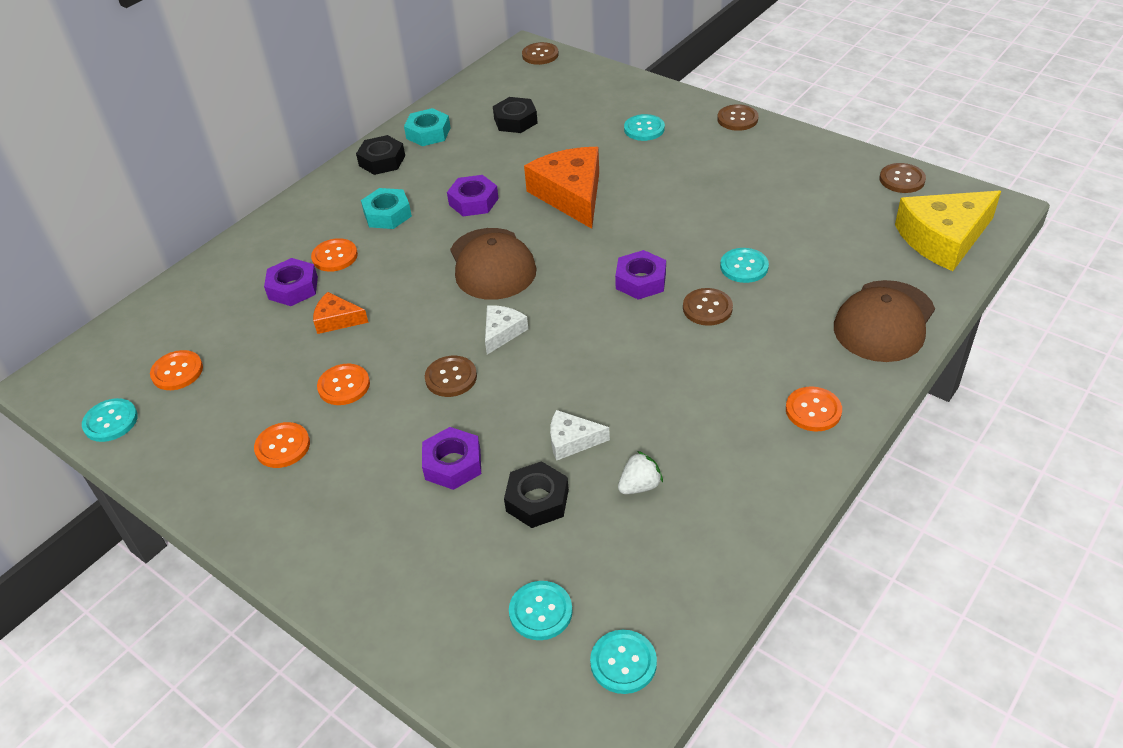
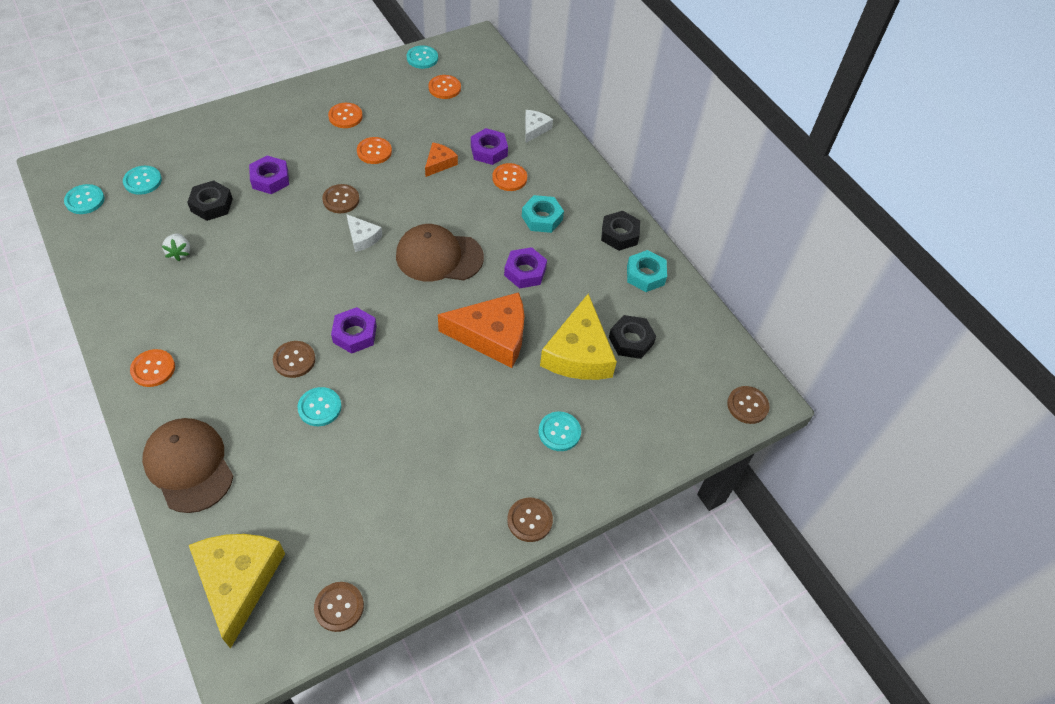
camera: 105 degrees right, 10 degrees up
(552, 143) = (578, 353): none -> yellow cheese
(572, 441) = (240, 236): white cheese -> white cheese (534, 129)

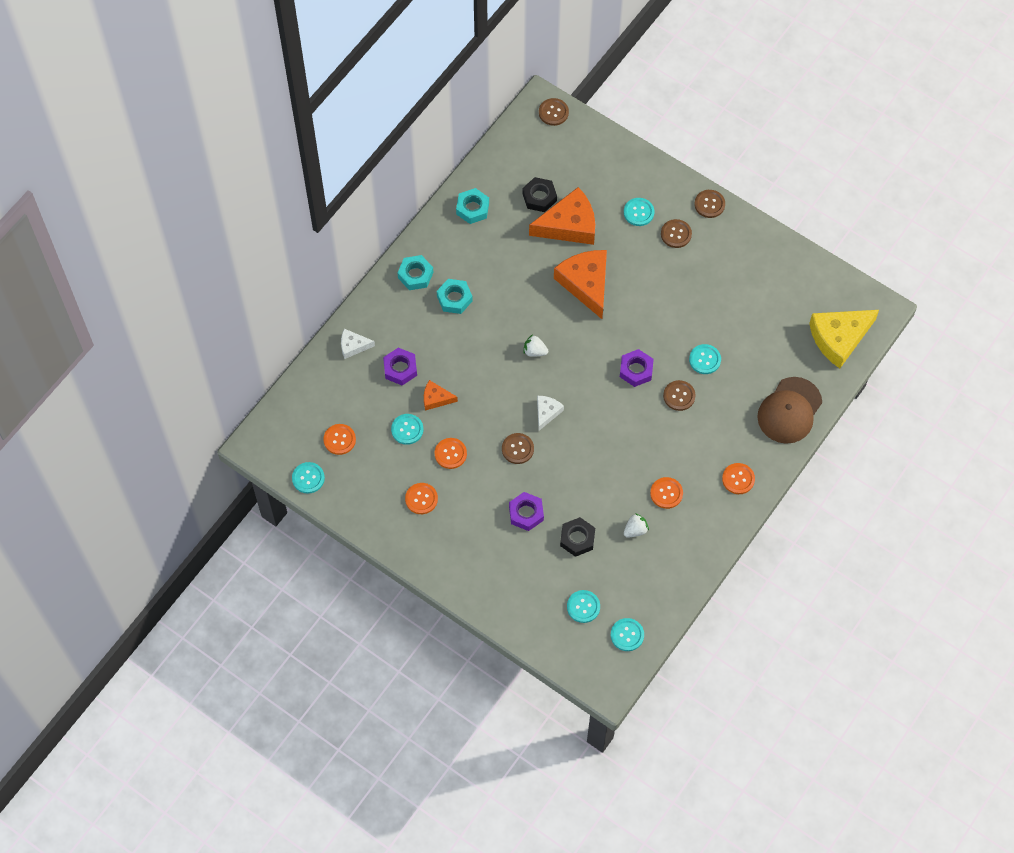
camera: 110 degrees left, 10 degrees up
(339, 607) = (821, 278): brown button -> brown button (676, 234)
(421, 132) = (407, 429): none -> turquoise button
(439, 256) = (534, 351): brown cap -> white strawberry
(509, 178) = (423, 339): orange button -> orange button (666, 493)
(525, 272) = (515, 288): purple nut -> none
(578, 353) = (569, 225): yellow cheese -> orange cheese
(587, 199) = (415, 275): none -> turquoise nut
(619, 235) = (441, 239): black nut -> none

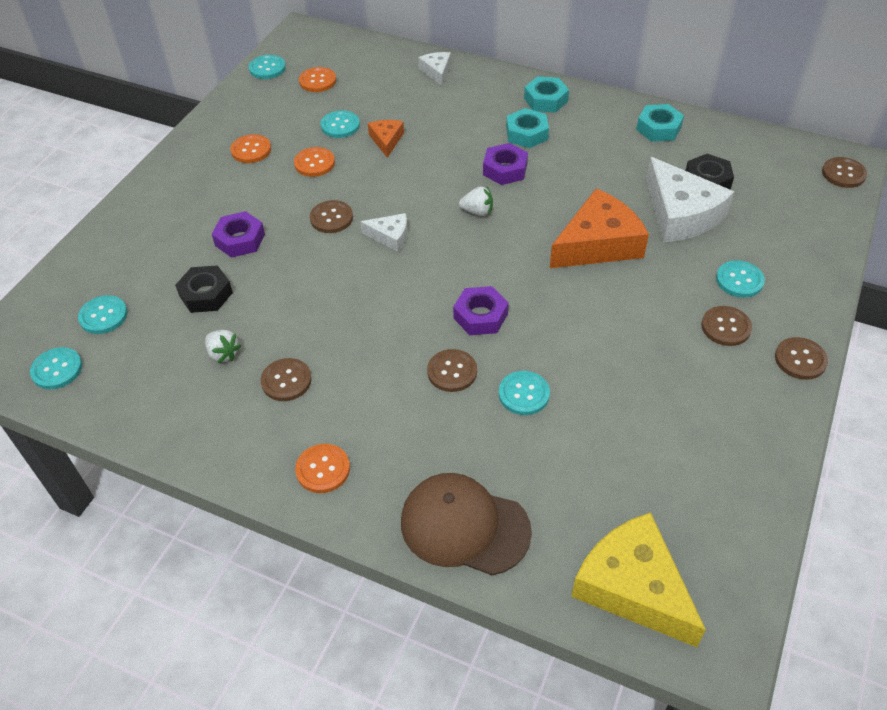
camera: 80 degrees right, 15 degrees down
(400, 369) = (418, 108): purple nut -> purple nut (505, 169)
(534, 351) = (477, 211): white strawberry -> white strawberry turned 90 degrees clockwise
(569, 225) = (680, 214): orange cheese -> white cheese
(666, 493) = (286, 381): orange button -> brown button

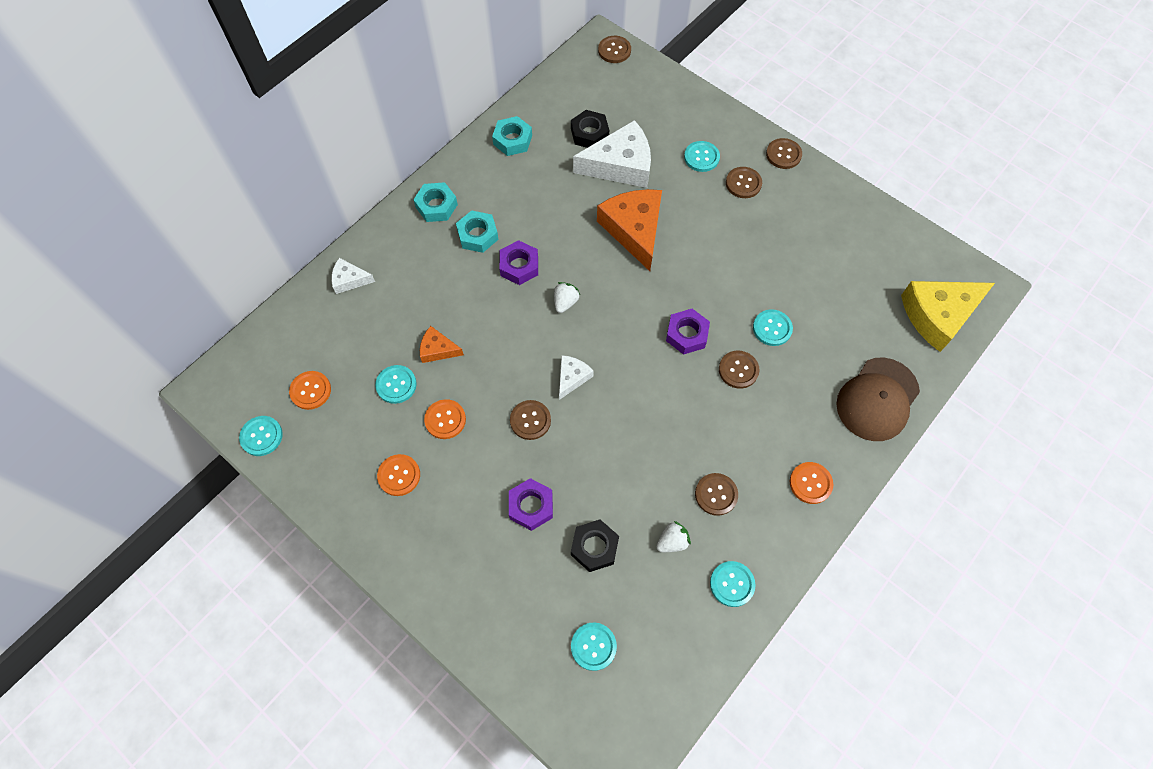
camera: 75 degrees left, 15 degrees up
(57, 369) = (650, 695): turquoise button -> turquoise button (732, 584)

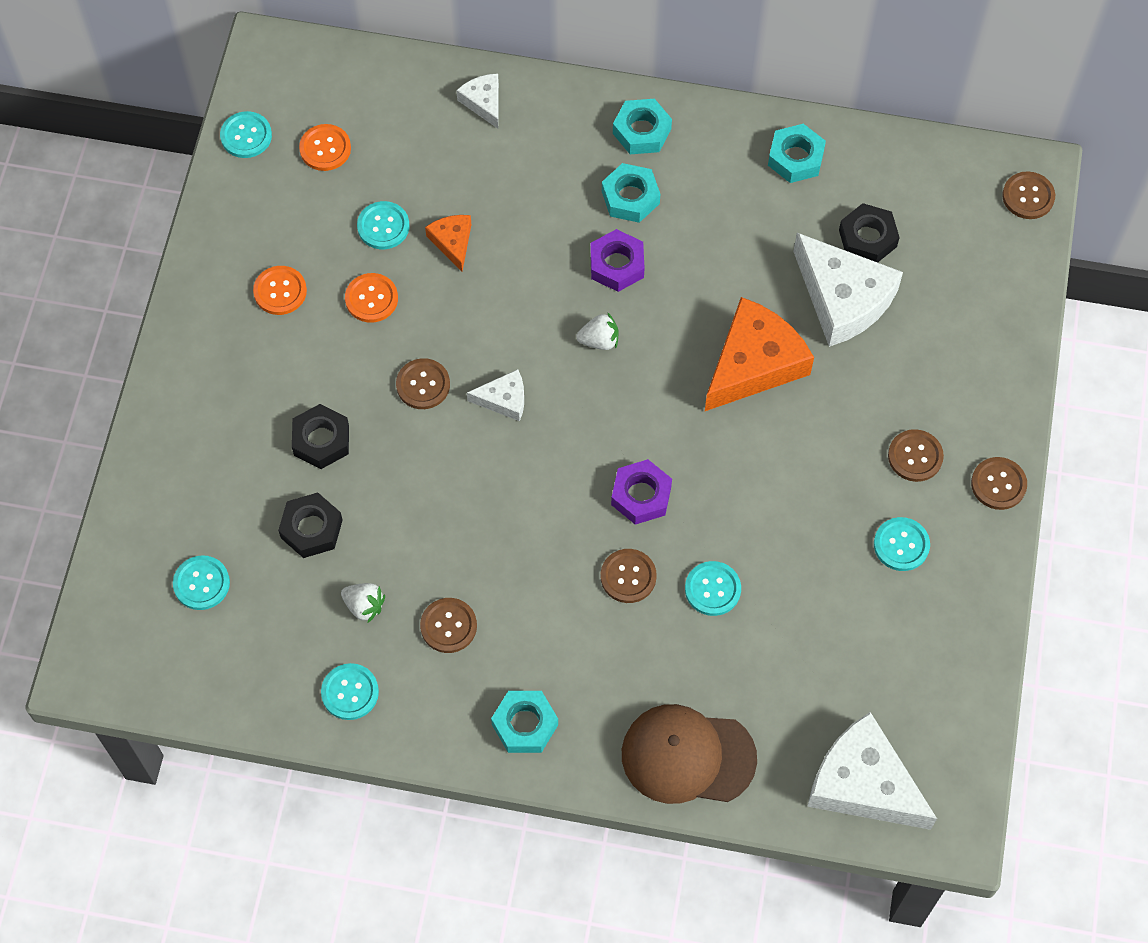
camera: 60 degrees right, 0 degrees up
(531, 506) = (321, 440): purple nut -> black nut
(701, 157) = (922, 387): turquoise button -> turquoise button (901, 545)
(810, 483) = (525, 724): orange button -> turquoise nut
(938, 315) = (863, 783): yellow cheese -> white cheese

